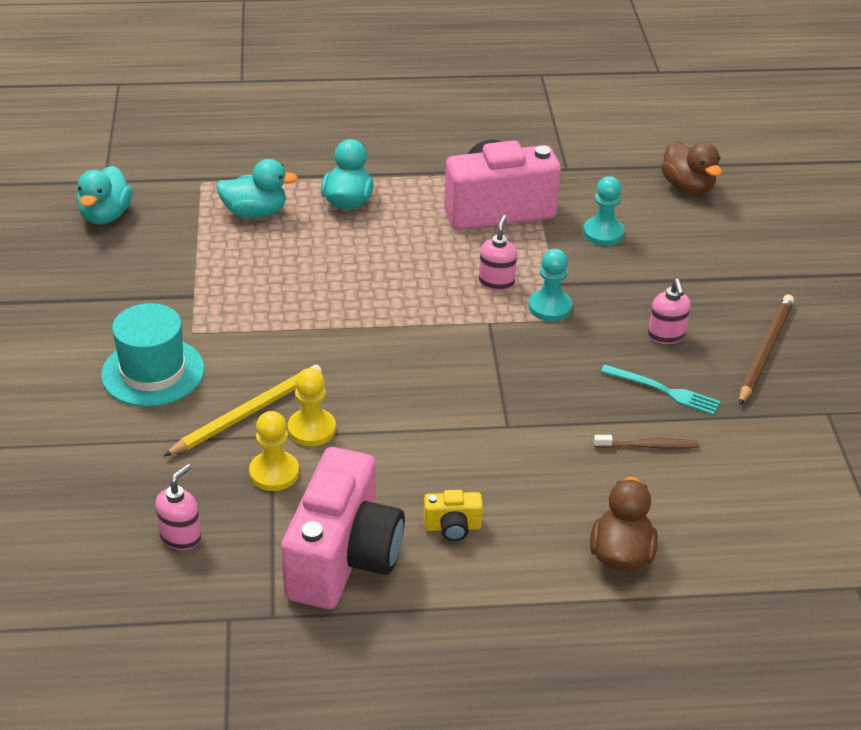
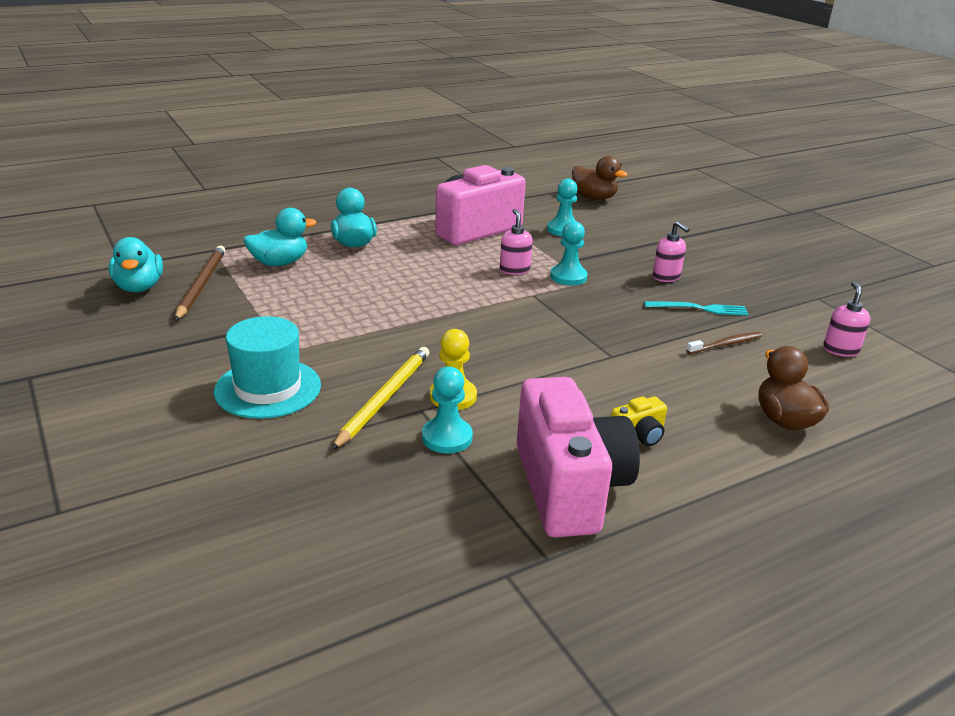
camera: 25 degrees left, 10 degrees down
(181, 537) = (399, 515): pink soap dispenser -> pink soap dispenser (840, 350)
(274, 473) = (447, 437): yellow pawn -> turquoise pawn
(765, 351) = (739, 273): brown pencil -> brown pencil (201, 285)

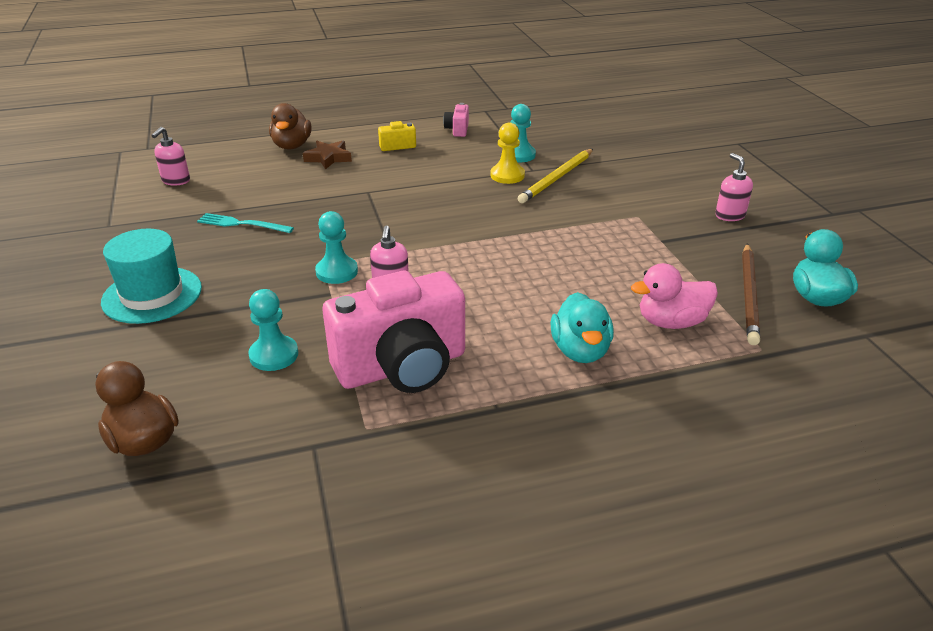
camera: 165 degrees left, 5 degrees up
(268, 388) = (643, 191): turquoise hat -> turquoise hat (152, 295)
(279, 263) = (671, 322): turquoise duck -> pink duck
(569, 487) = (457, 130): pink camera -> pink camera, size x0.42
(666, 277) = (228, 262): pink soap dispenser -> pink soap dispenser (729, 215)
(710, 402) = (328, 158): none -> brown star
(726, 344) = (263, 192): brown toothbrush -> none

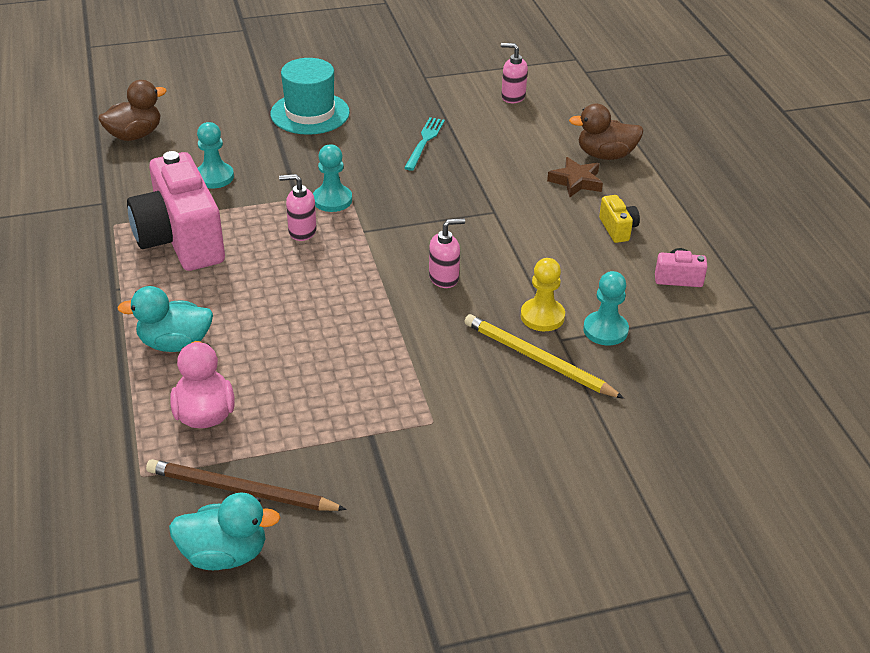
camera: 90 degrees right, 5 degrees up
(729, 215) = (434, 518): pink soap dispenser -> pink soap dispenser (444, 278)

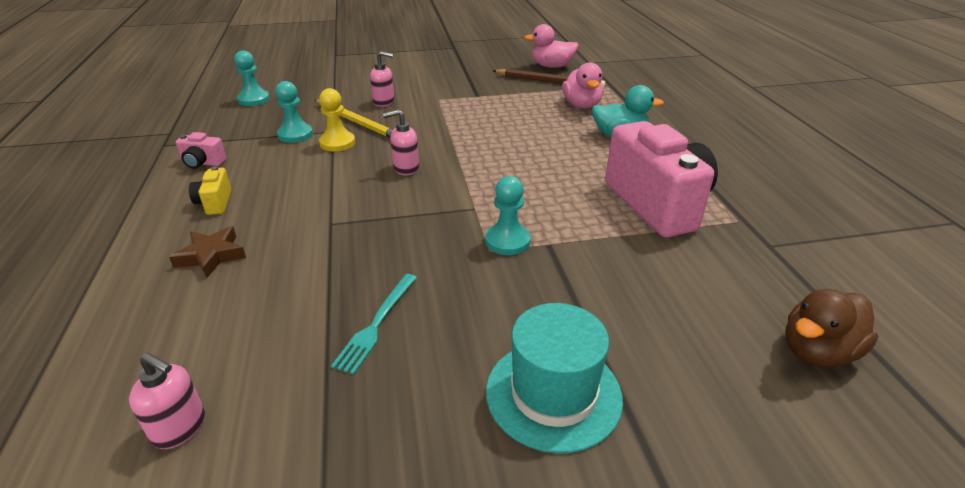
camera: 175 degrees left, 5 degrees down
(214, 177) = (658, 275): turquoise pawn -> turquoise pawn (254, 99)
(224, 554) = (551, 66): turquoise duck -> pink duck
(302, 231) = (537, 209): pink soap dispenser -> pink soap dispenser (384, 102)
(605, 155) = (138, 293): brown duck -> none

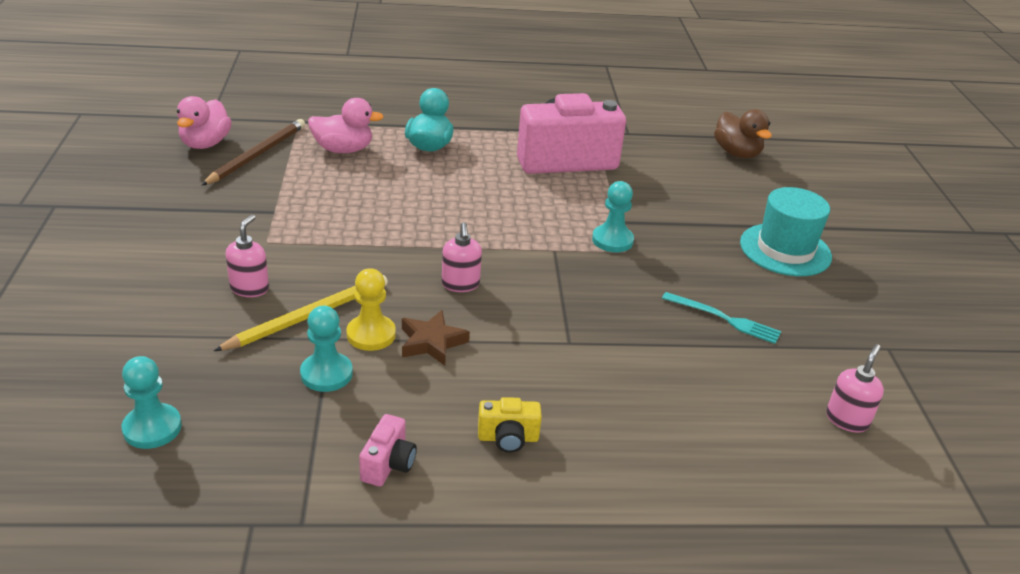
camera: 85 degrees left, 0 degrees up
(211, 256) = (623, 428): brown star -> brown star (432, 342)

